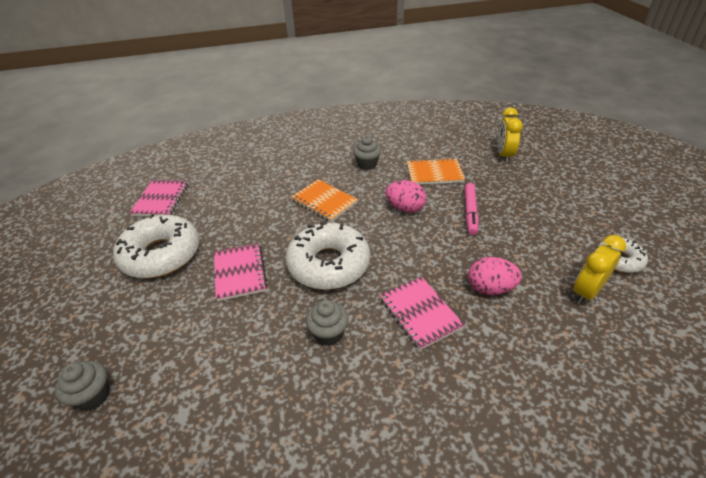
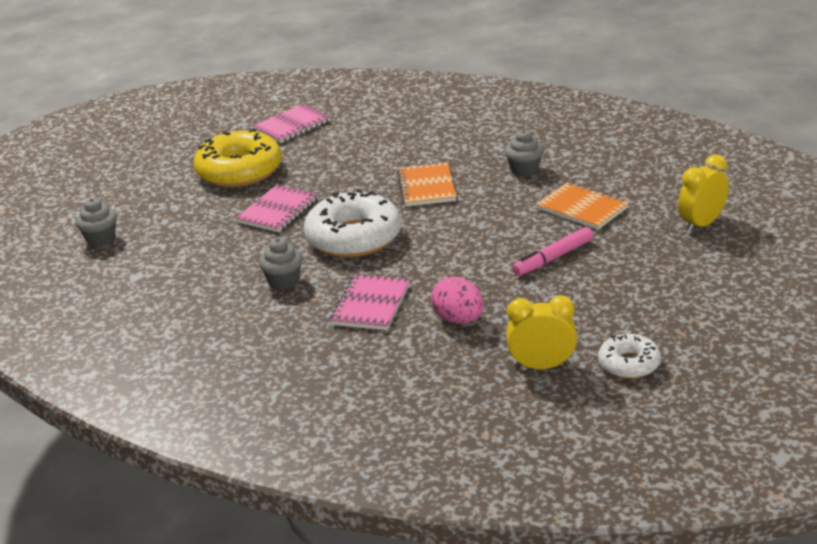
camera: 45 degrees right, 10 degrees down
(161, 254) = (239, 171): white donut -> yellow donut
(405, 208) = (494, 226): pink egg -> none

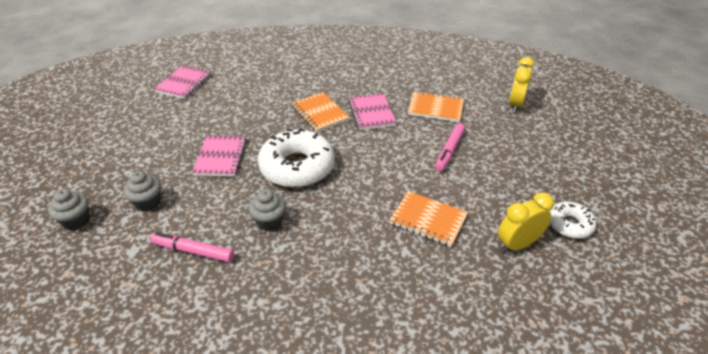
camera: 30 degrees left, 10 degrees up
(191, 289) = (193, 251): none -> pink marker
(239, 171) = (166, 129): yellow donut -> none
(371, 305) = (354, 224): pink notebook -> pink notebook (371, 113)
(459, 319) = (428, 220): pink egg -> orange notebook
(524, 170) = (376, 88): grey cupcake -> grey cupcake (148, 203)

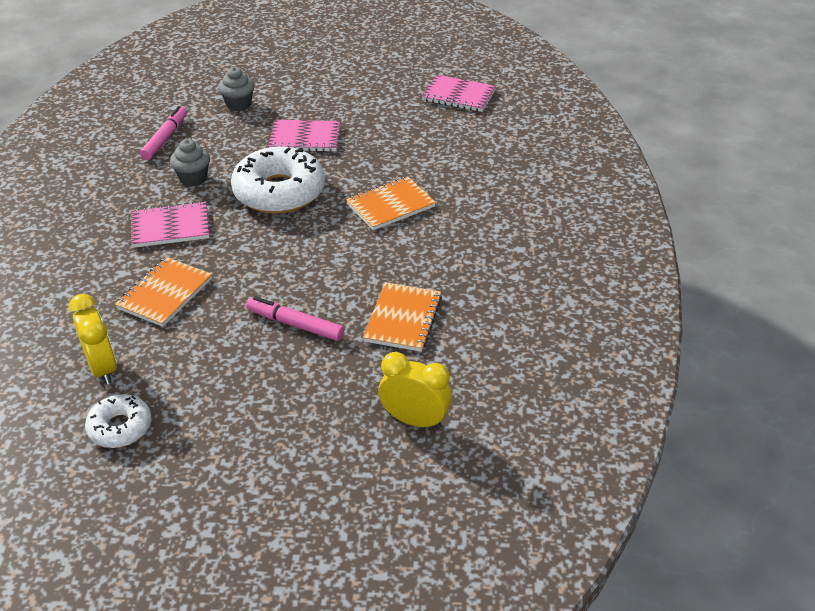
camera: 90 degrees right, 0 degrees up
(76, 221) = (222, 73): grey cupcake -> none
(371, 113) = (391, 252): pink notebook -> pink notebook (170, 227)

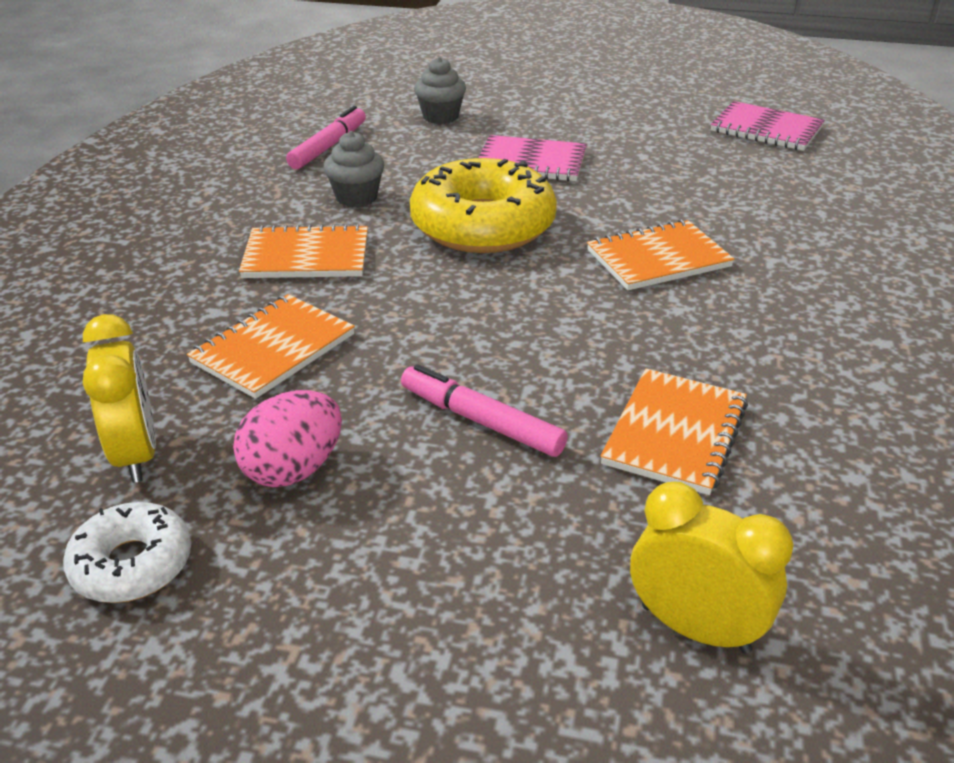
camera: 10 degrees right, 5 degrees down
(170, 227) = (306, 256): pink notebook -> orange notebook
(195, 365) = (293, 469): none -> pink egg
(279, 192) = (483, 225): white donut -> yellow donut

